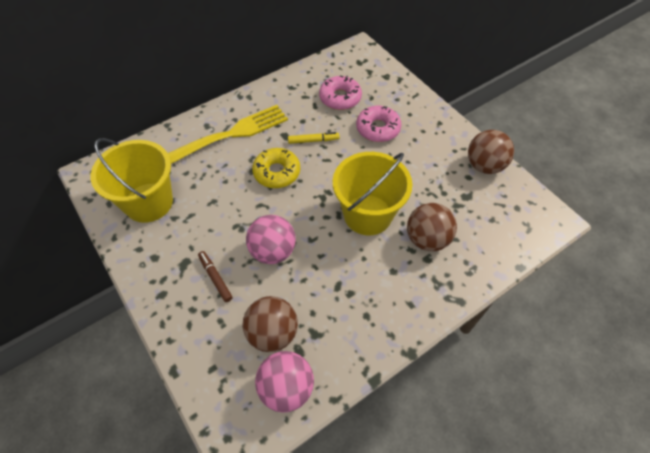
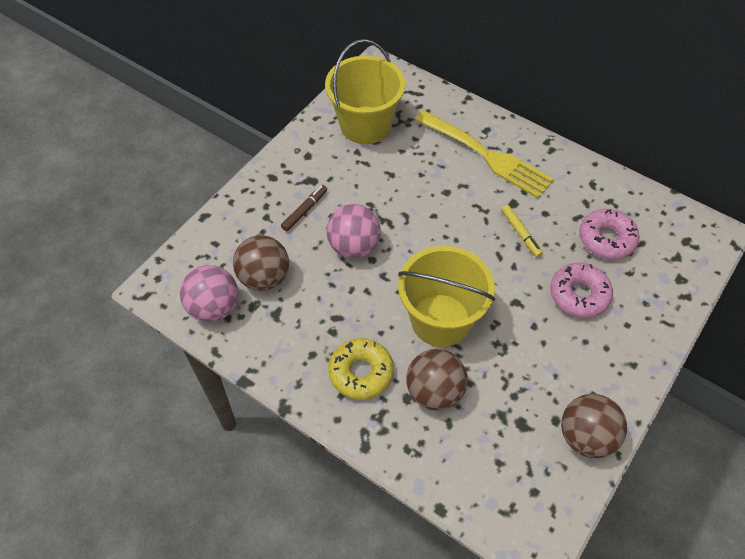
camera: 70 degrees right, 0 degrees up
(277, 172) = (455, 215): yellow donut -> yellow donut (361, 373)

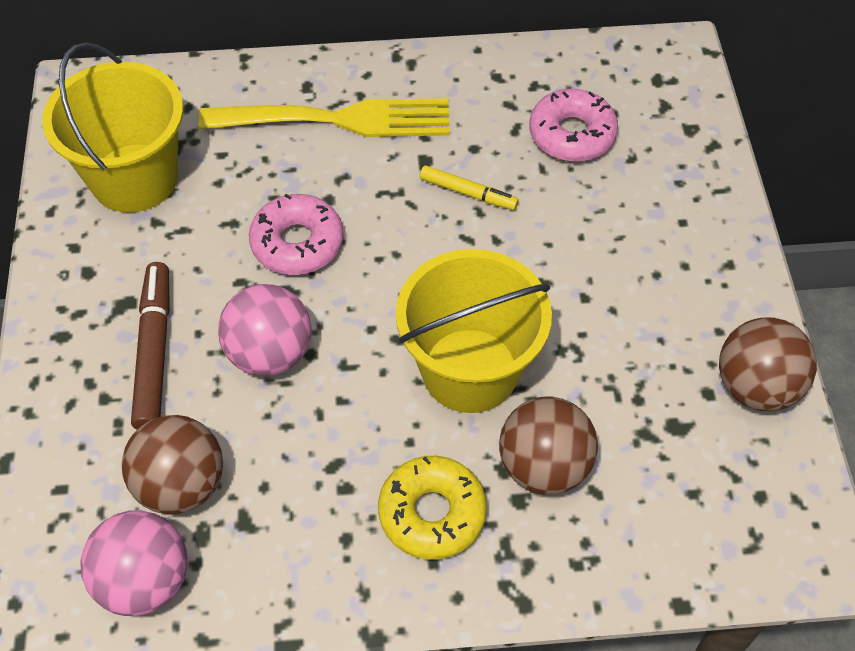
camera: 40 degrees left, 0 degrees up
(304, 210) = (154, 351): brown marker -> brown marker, size x1.65
(579, 295) = (601, 223): pink donut -> pink donut (297, 243)

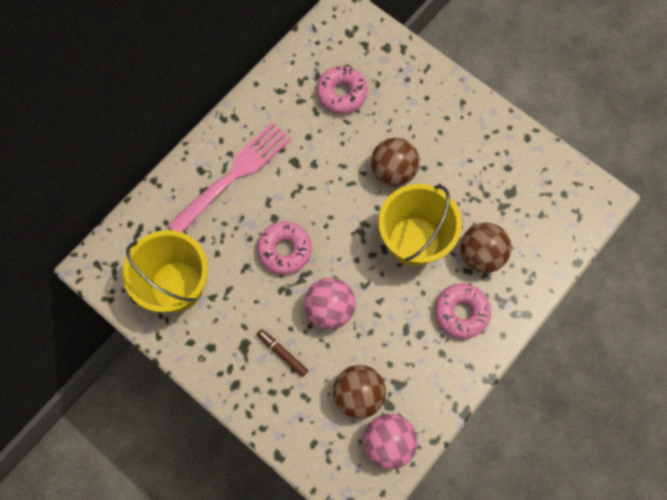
camera: 45 degrees left, 15 degrees up
(154, 351) = (282, 353): brown marker -> brown marker, size x0.61
(337, 120) = (234, 175): yellow fork -> pink fork
(432, 513) = (461, 312): yellow donut -> pink donut
(468, 193) = (329, 161): yellow marker -> none
(756, 387) = (522, 149): brown ball -> brown ball (393, 171)

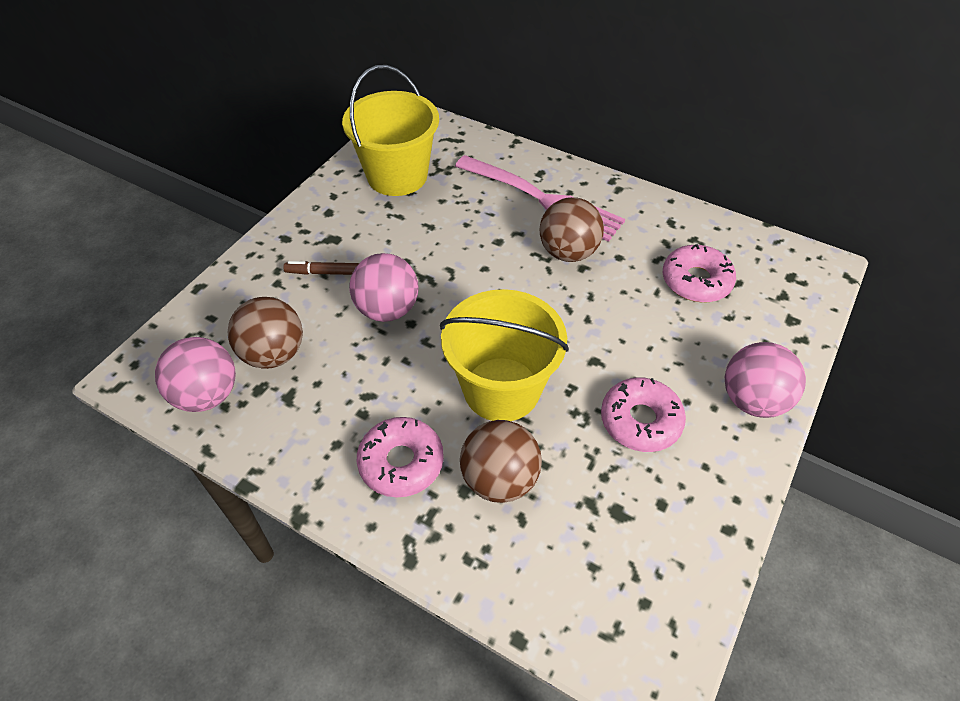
camera: 80 degrees right, 20 degrees down
(282, 353) = (325, 272): brown marker -> brown marker turned 120 degrees counterclockwise
(284, 250) = (458, 256): pink donut -> pink donut (640, 421)
(393, 171) = (601, 351): brown ball -> brown ball (568, 252)
(445, 94) = (752, 400): none -> pink ball

